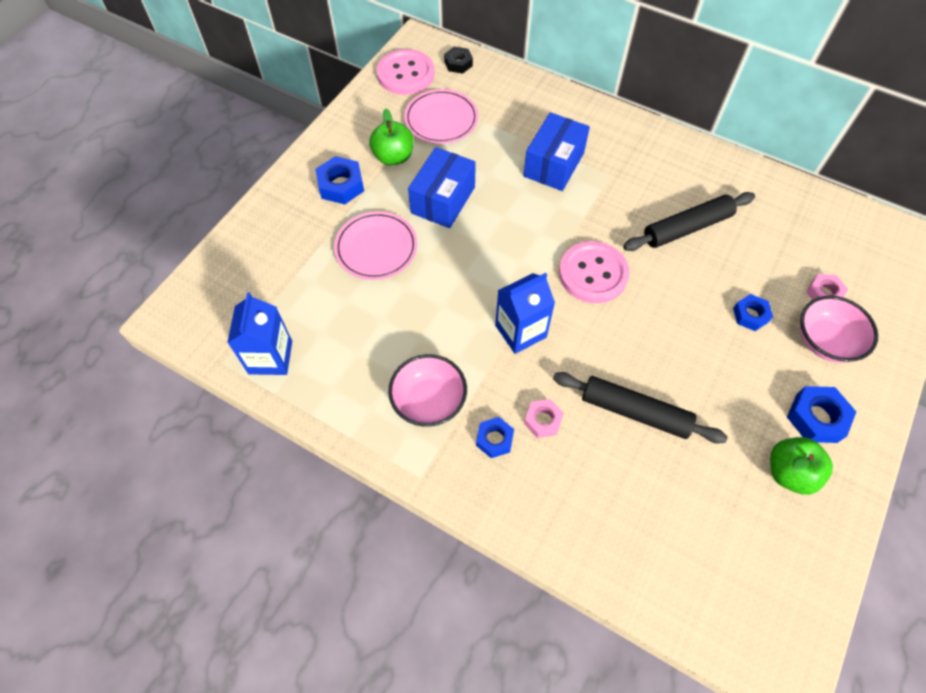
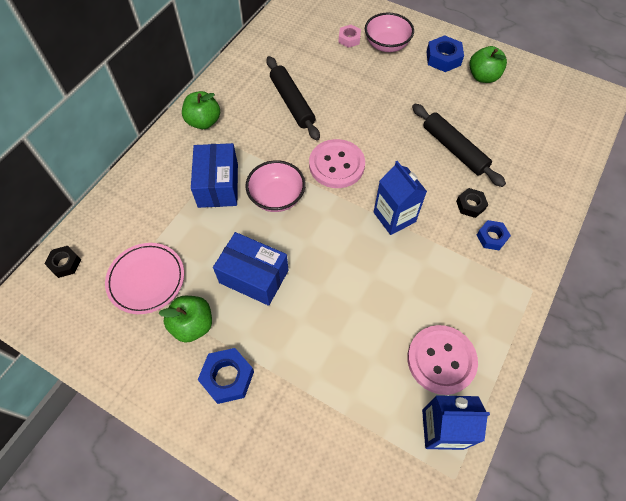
camera: 90 degrees left, 0 degrees up
(376, 248) = (311, 336): pink plate -> none
(405, 74) = (69, 317): pink button -> pink button (441, 360)
(429, 401) = (467, 284): pink bowl -> pink bowl (276, 197)
(543, 420) = (470, 205): pink nut -> black nut
(554, 164) = (218, 185): blue box -> blue box turned 60 degrees clockwise
(635, 411) = (454, 149): black rolling pin -> black rolling pin turned 60 degrees counterclockwise
(641, 146) = (204, 122): none -> green apple
(750, 315) = (369, 78): blue nut -> none

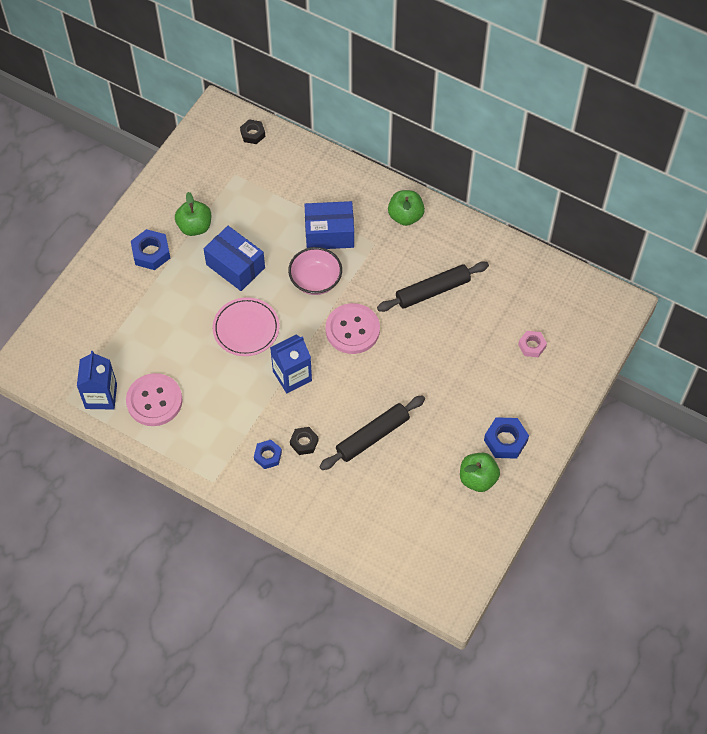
camera: 90 degrees right, 0 degrees up
(146, 279) = (236, 191): pink plate -> pink plate (246, 329)
(254, 276) = (235, 266): blue box -> blue box turned 75 degrees counterclockwise
(386, 45) = (524, 383): pink bowl -> none

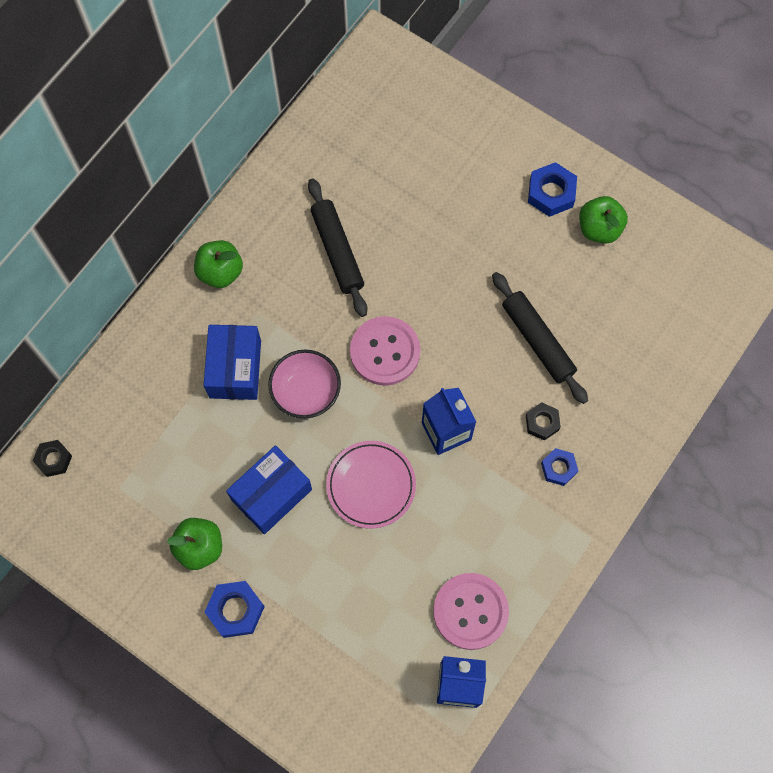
camera: 85 degrees left, 10 degrees up
(532, 346) = (426, 149): pink nut -> none

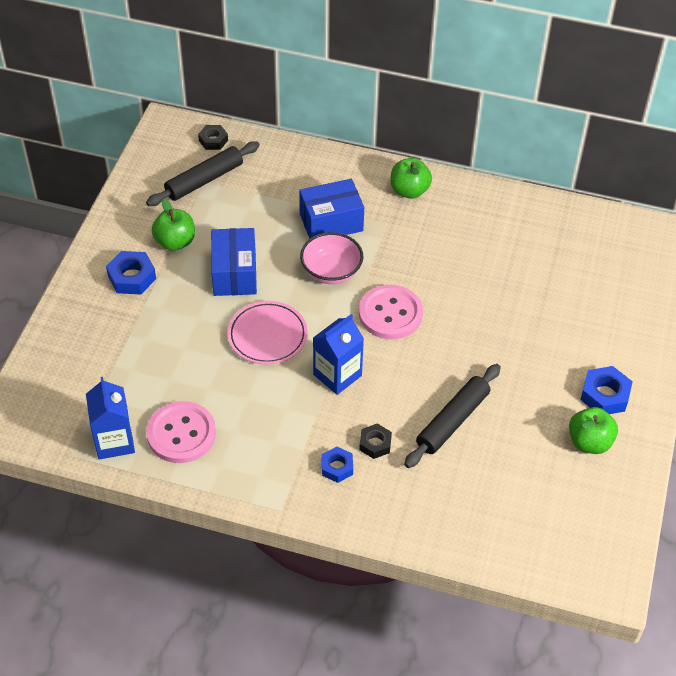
camera: 70 degrees right, 20 degrees down
(271, 494) = (234, 273): blue box -> blue box turned 60 degrees clockwise
(337, 251) = (465, 258): black rolling pin -> black rolling pin (204, 180)

